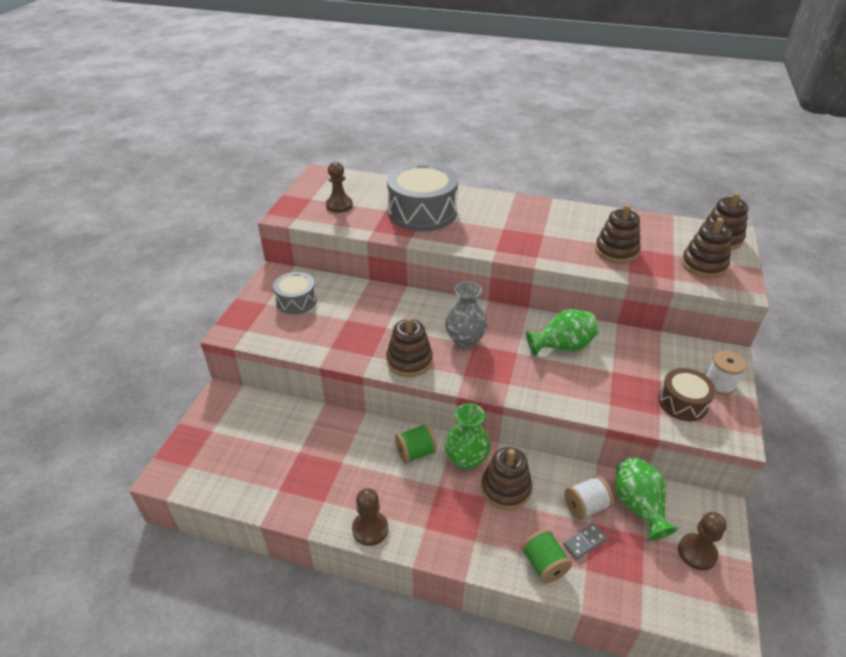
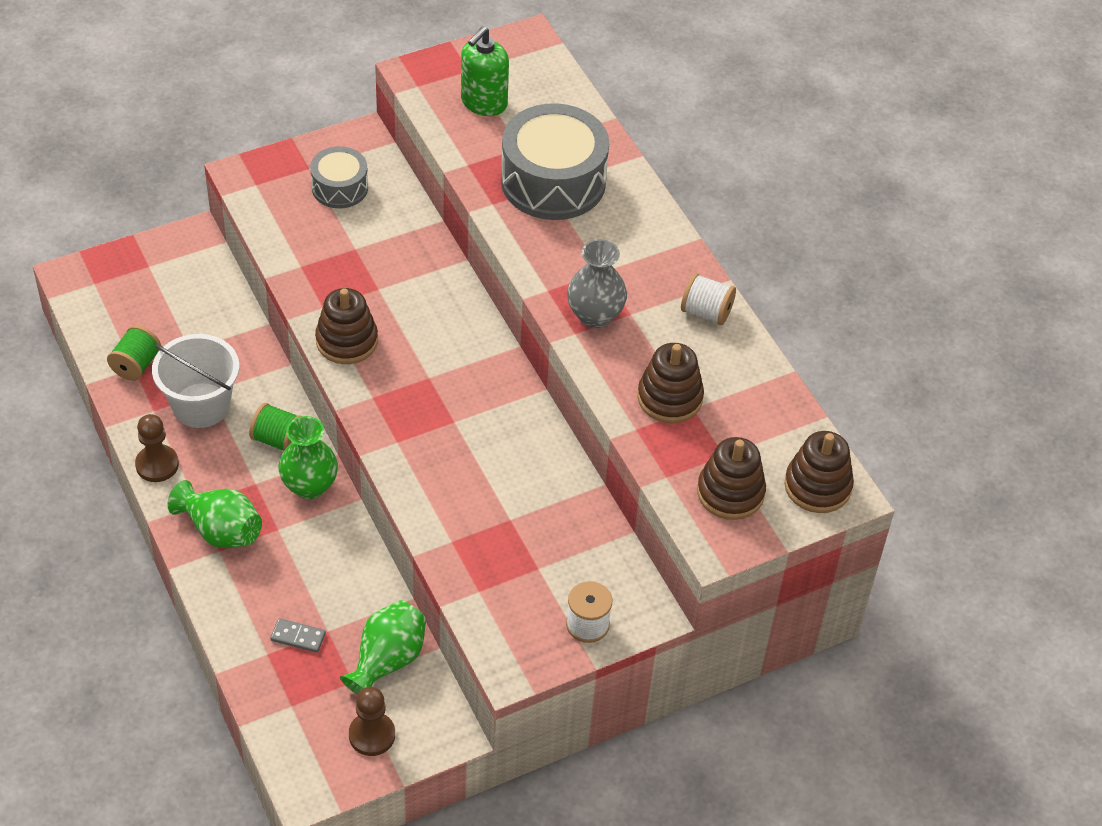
camera: 45 degrees right, 10 degrees up
(339, 205) = (483, 103): brown pawn -> green soap dispenser
(348, 474) = (201, 405): none -> white bucket
(465, 340) = (427, 366): grey vase -> grey vase (595, 315)
(505, 488) = (304, 539): brown stacking toy -> none
(544, 564) = (241, 618): green spool -> green spool (136, 365)
(562, 346) = (506, 455): green vase -> green vase (220, 530)
(585, 506) = (344, 616): white spool -> white spool (706, 312)
(683, 402) = (519, 603): brown drum -> none

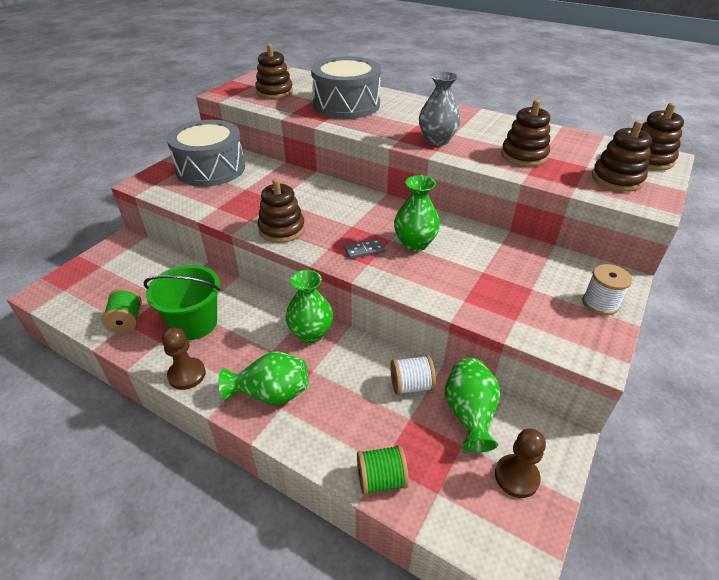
camera: 30 degrees left, 10 degrees down
(201, 405) = (194, 323): white bucket -> green bucket
(278, 439) = (266, 318): green spool -> green spool (381, 479)
(298, 637) = (393, 436): grey domino -> grey domino (364, 250)
(340, 188) = (211, 169): grey drum -> grey drum, size x1.80
(474, 442) = (415, 244): none -> green vase
(483, 103) = (274, 92): green soap dispenser -> brown stacking toy
(706, 312) = (489, 121): white spool -> white spool (411, 385)

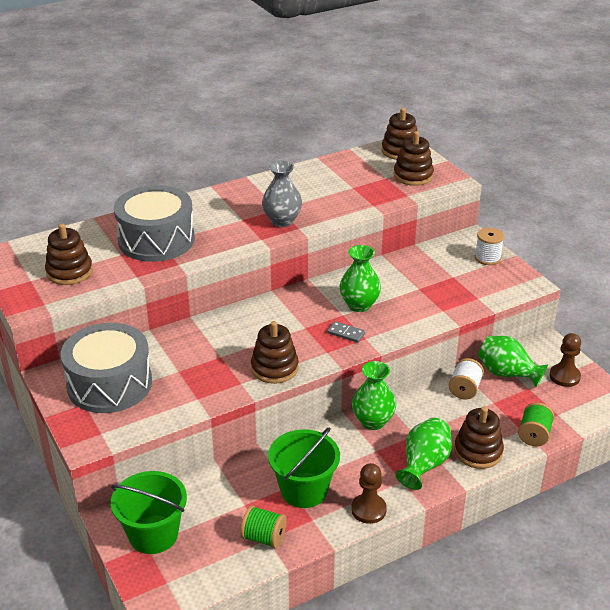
camera: 60 degrees left, 5 degrees down
(112, 265) = (153, 534): none -> green bucket
(364, 250) = (346, 333): grey domino -> grey domino turned 75 degrees counterclockwise
(524, 156) = (346, 194): brown stacking toy -> brown stacking toy (478, 451)

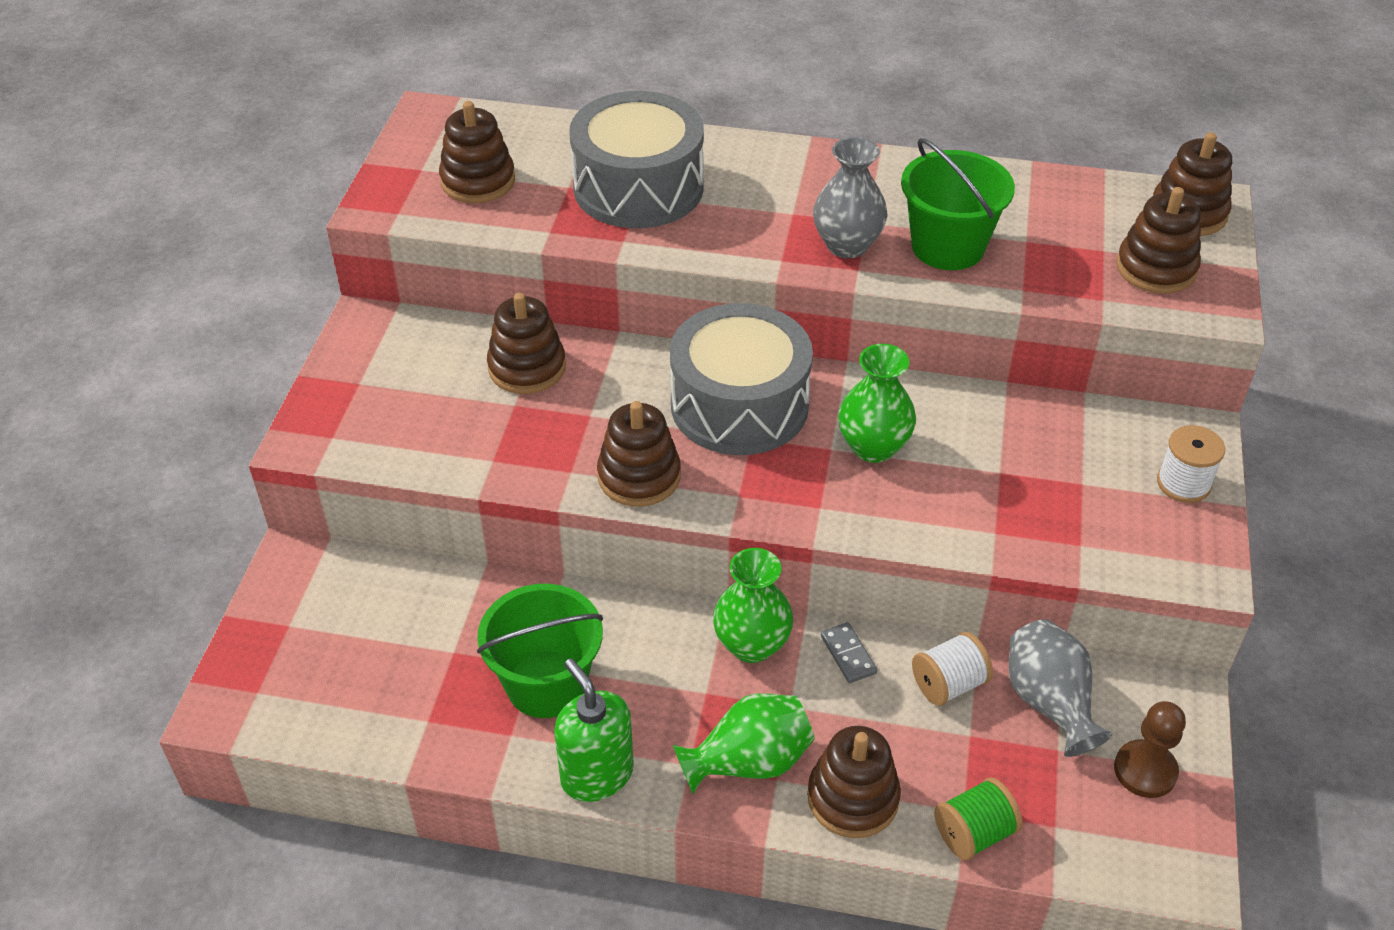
camera: 40 degrees right, 10 degrees up
(109, 384) = (415, 373): grey drum -> grey drum (739, 405)
(153, 534) = (310, 617): green bucket -> green bucket (948, 247)
(164, 353) = (527, 368): none -> brown stacking toy
(264, 537) = (425, 715): green spool -> none
(346, 333) = (800, 482): grey domino -> grey domino (848, 654)
(368, 510) = (596, 774): brown pawn -> green soap dispenser
(507, 373) = (1049, 703): green vase -> grey vase

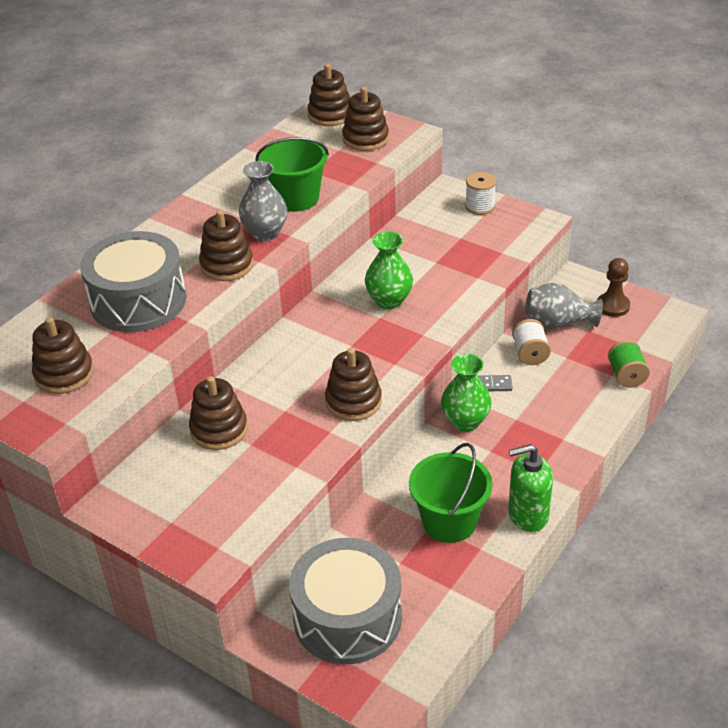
camera: 65 degrees left, 5 degrees down
(739, 405) = (320, 343): grey drum -> grey drum (347, 617)
(748, 762) = (547, 447): green vase -> none
(852, 798) = (587, 413): brown stacking toy -> brown stacking toy (227, 265)

